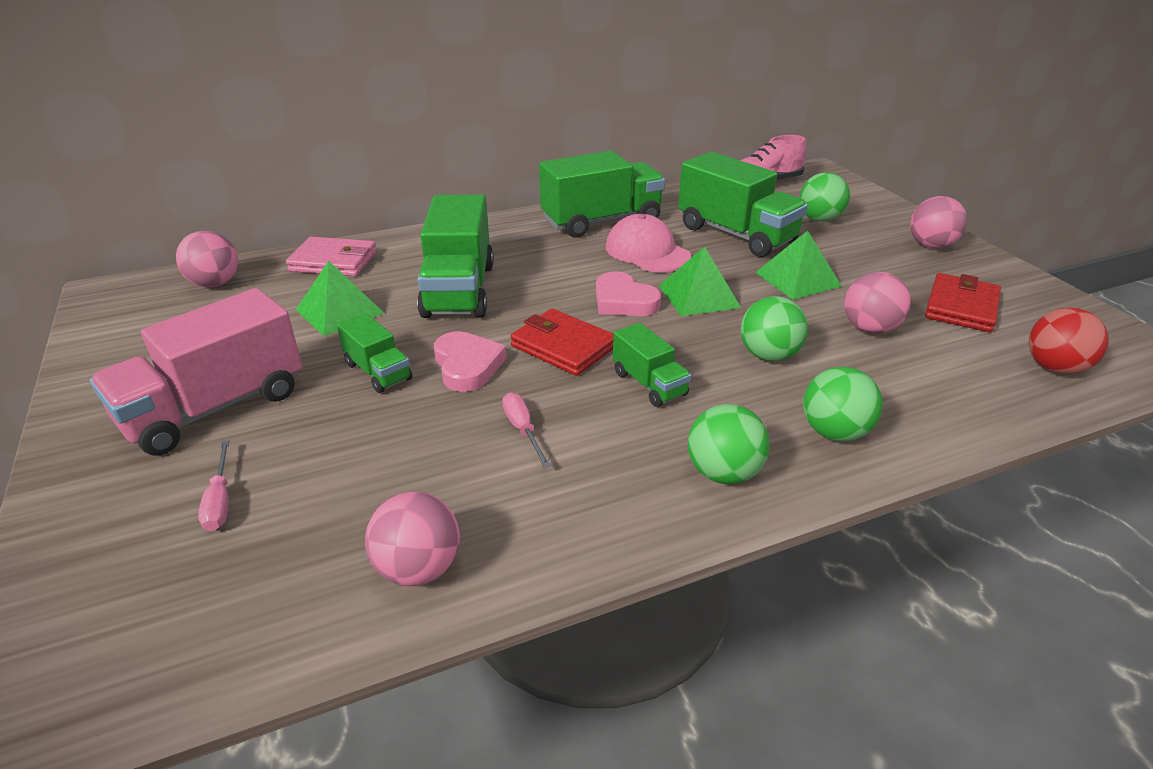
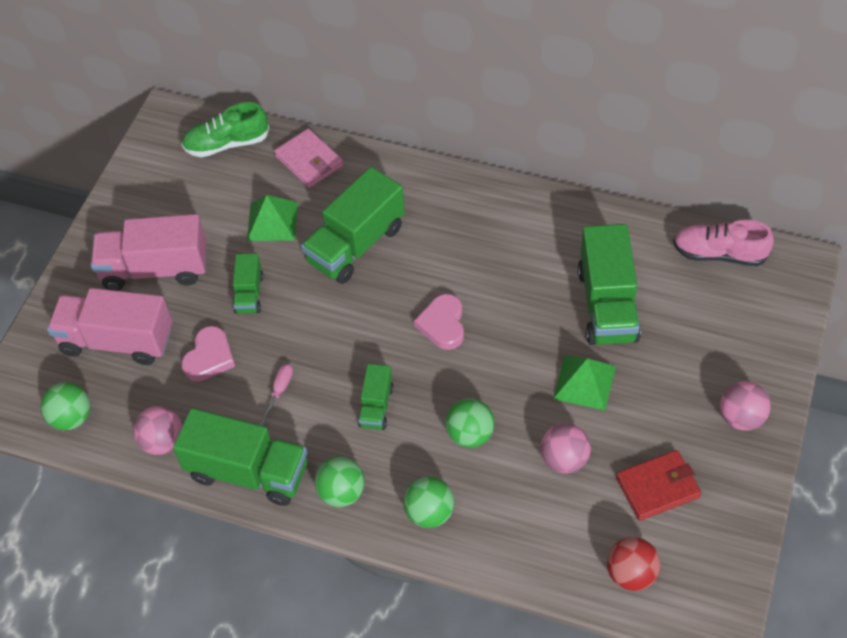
camera: 45 degrees right, 20 degrees up
(215, 283) = (227, 144): pink ball -> green shoe
(220, 501) = (117, 340): pink screwdriver -> pink truck
(467, 365) = (297, 321): pink heart -> pink heart (209, 357)
(563, 346) = (363, 342): red wallet -> none
(601, 221) = (527, 223): green truck -> green truck (248, 472)
(647, 251) = (518, 282): pink cap -> none
(699, 296) = (495, 353): green pyramid -> none
(819, 219) = (699, 329): green ball -> green ball (72, 418)

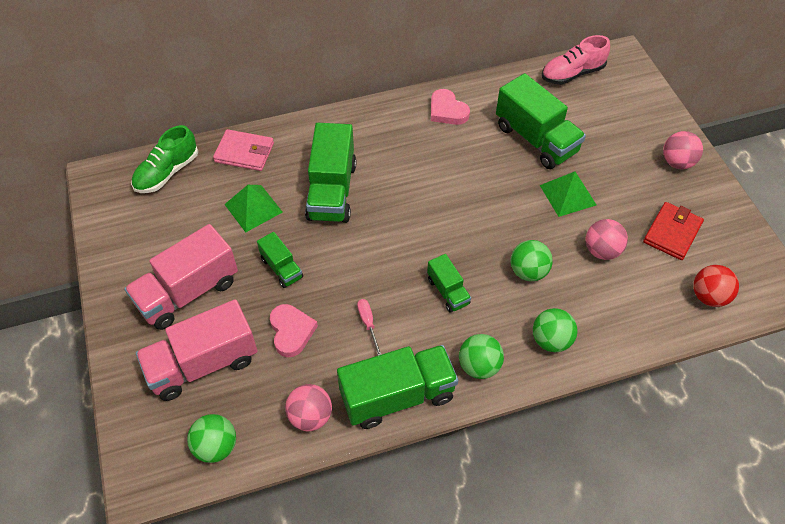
camera: 40 degrees left, 0 degrees up
(443, 324) = (442, 210): pink heart -> pink heart (447, 111)

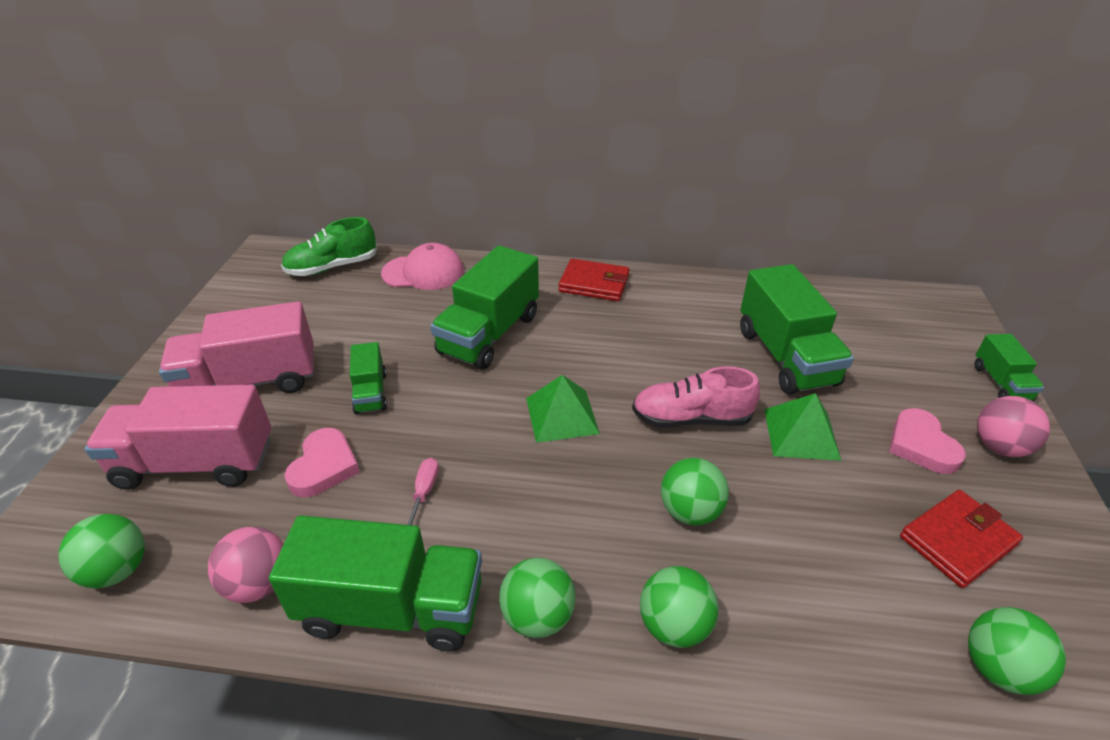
camera: 25 degrees right, 15 degrees down
(244, 153) = (423, 272): pink wallet -> pink cap
(253, 208) = (390, 323): green pyramid -> green pyramid (562, 415)
(379, 120) = (594, 284): none -> red wallet
(447, 111) = (682, 297): pink heart -> pink heart (921, 445)
(448, 291) = (557, 494): green truck -> green truck (1000, 383)
(572, 73) = (872, 303): pink shoe -> pink shoe (691, 418)
(601, 251) = (822, 524): pink ball -> none
(708, 296) = (997, 668): red ball -> green ball

